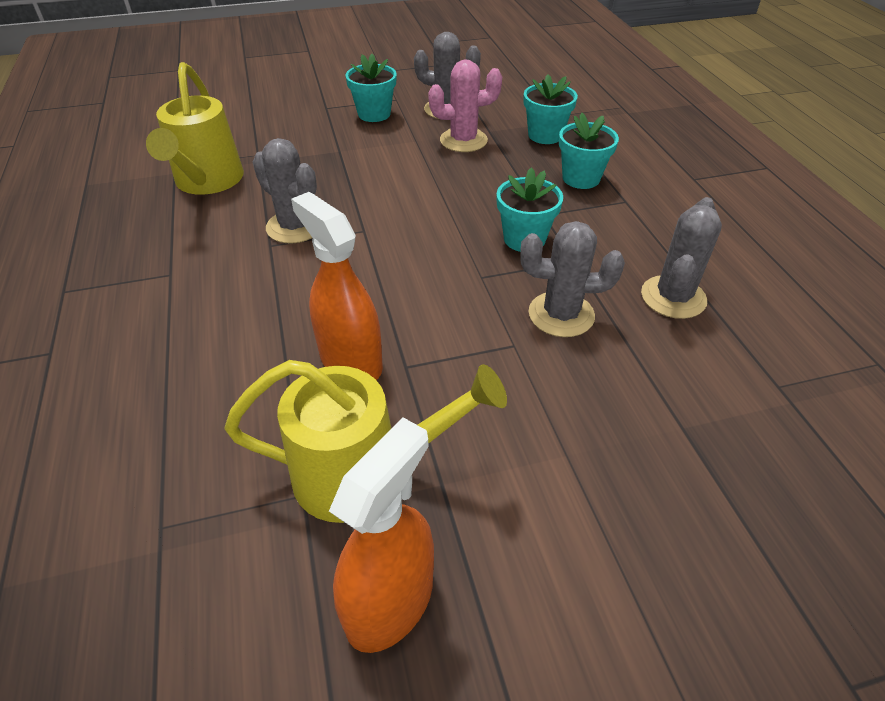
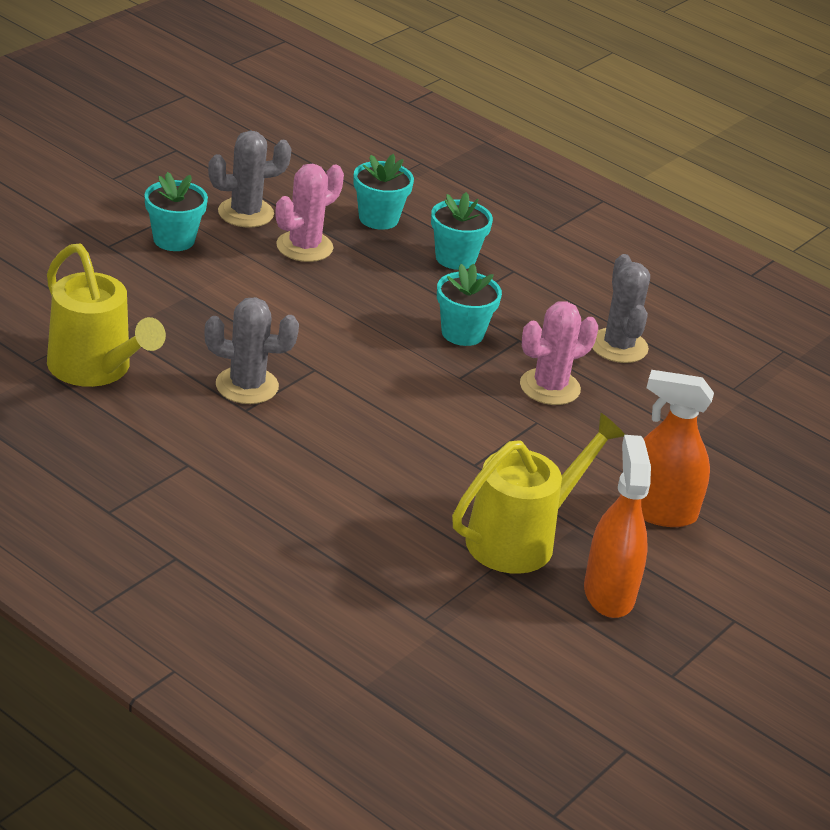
camera: 40 degrees left, 10 degrees down
(350, 361) = (429, 475): orange spray bottle -> orange spray bottle (659, 511)
(561, 314) = (550, 387): grey cactus -> pink cactus

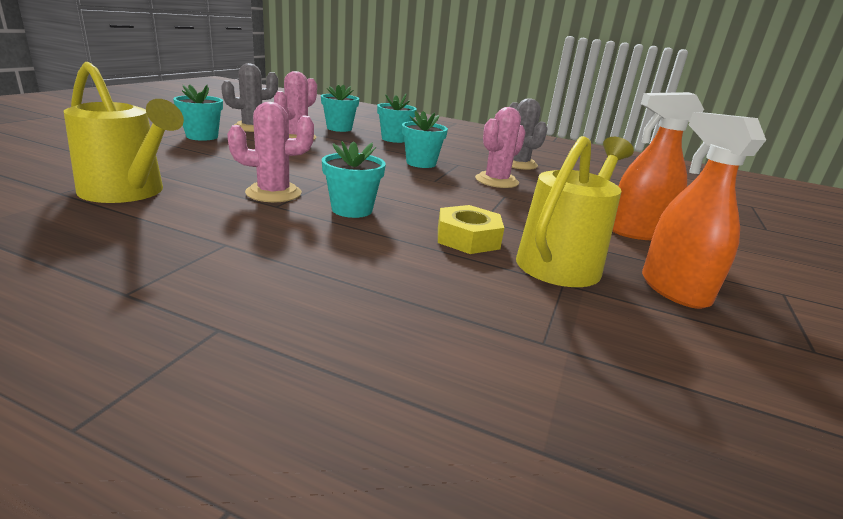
camera: 15 degrees left, 10 degrees down
(247, 386) = (273, 193): grey cactus -> pink cactus
(327, 427) = (352, 209): none -> turquoise flower pot
(436, 491) = (468, 238): none -> yellow nut

